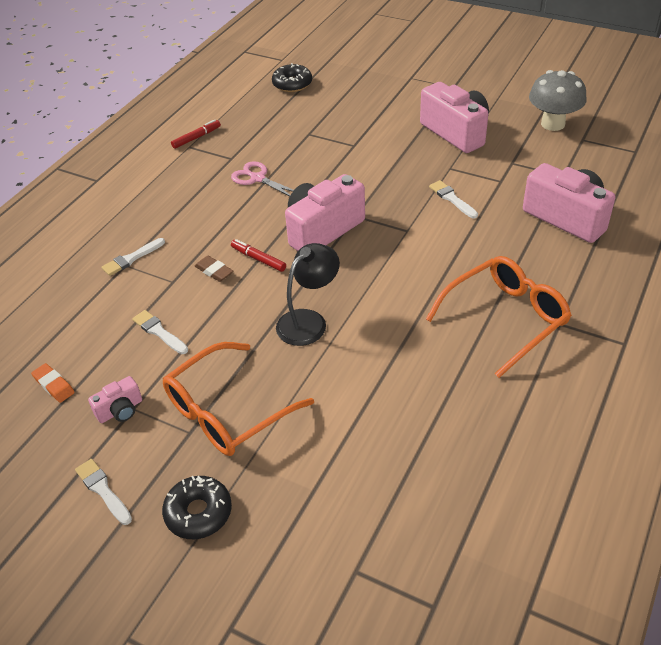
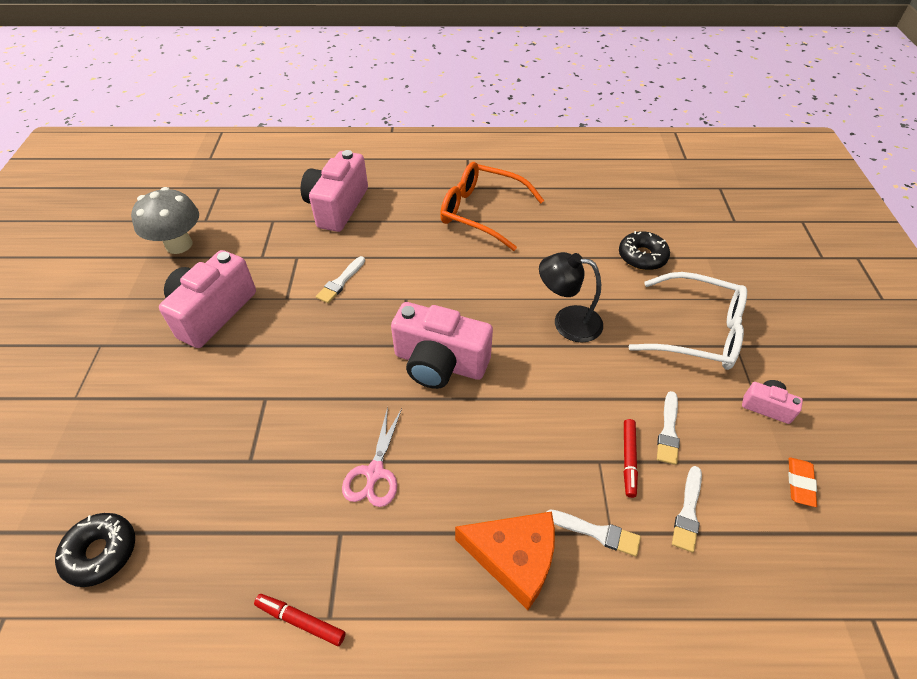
camera: 120 degrees left, 5 degrees up
(103, 490) = (831, 372): white brush -> white brush (688, 512)
(153, 218) = (514, 558): none -> orange cheese
(198, 513) = (783, 306): black donut -> black donut (642, 257)
(214, 271) = (558, 429): brown eraser -> none
(227, 411) = (697, 331): orange glasses -> white glasses
(258, 259) = (515, 398): red marker -> red marker (628, 460)

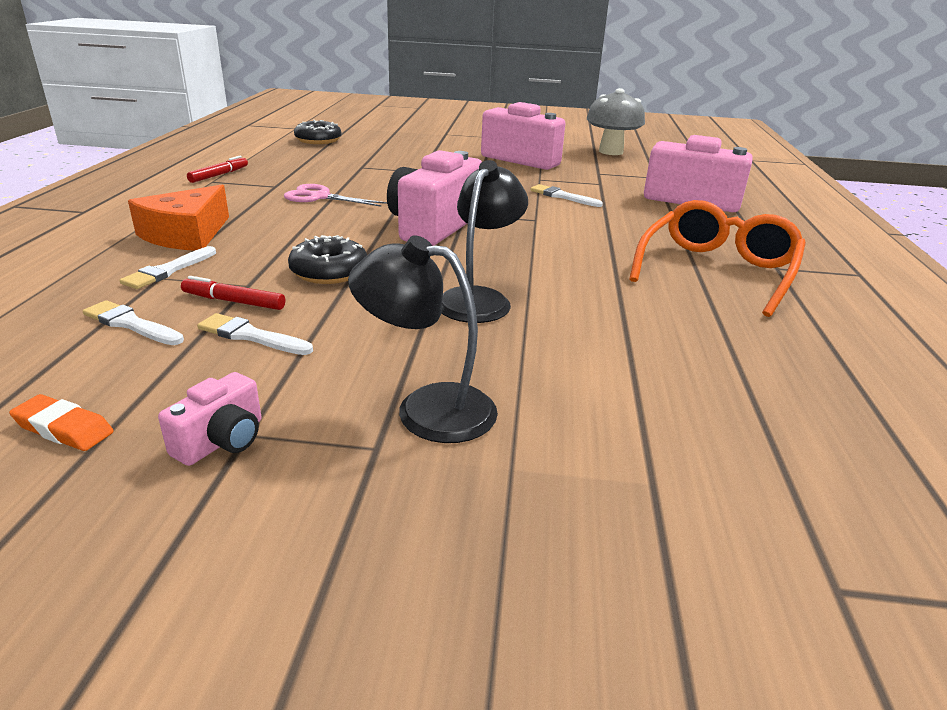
camera: 95 degrees right, 20 degrees down
(642, 257) = (638, 392): black donut -> black donut (329, 272)
(697, 331) = (427, 408): white glasses -> black lamp

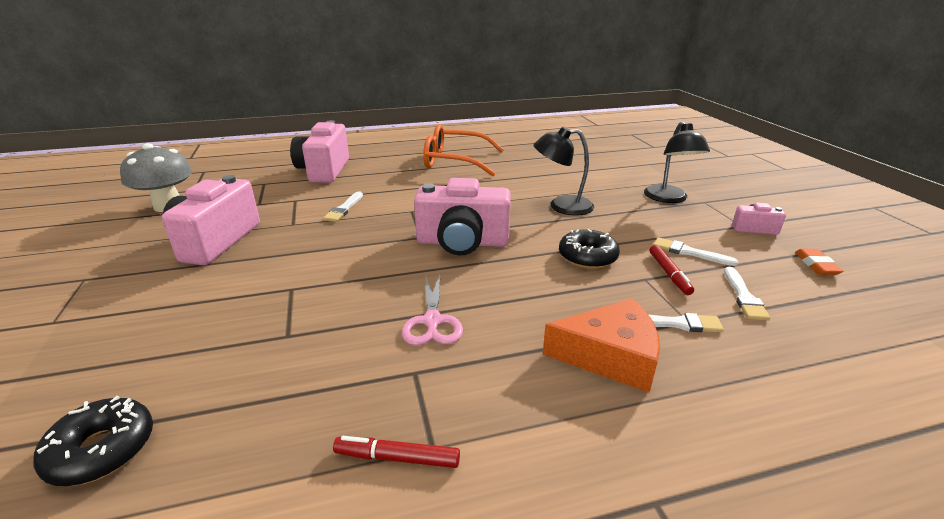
camera: 110 degrees left, 0 degrees up
(251, 336) = (689, 252): white brush -> white brush turned 120 degrees clockwise

